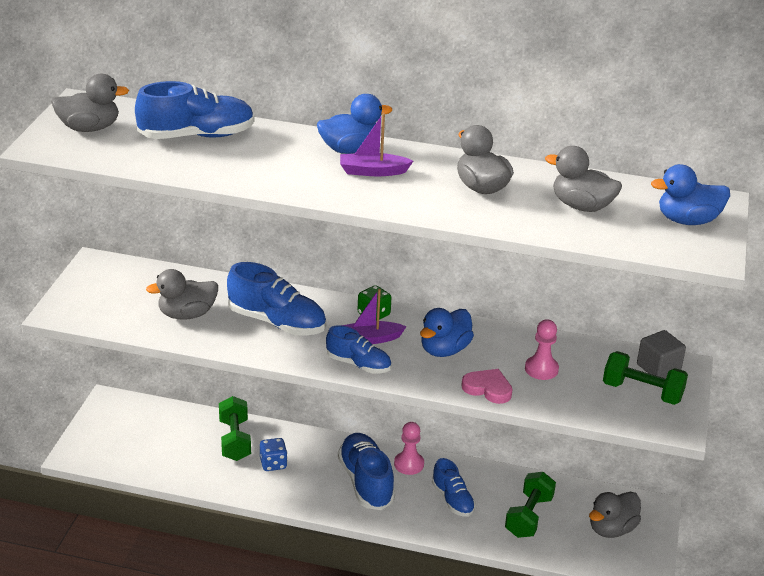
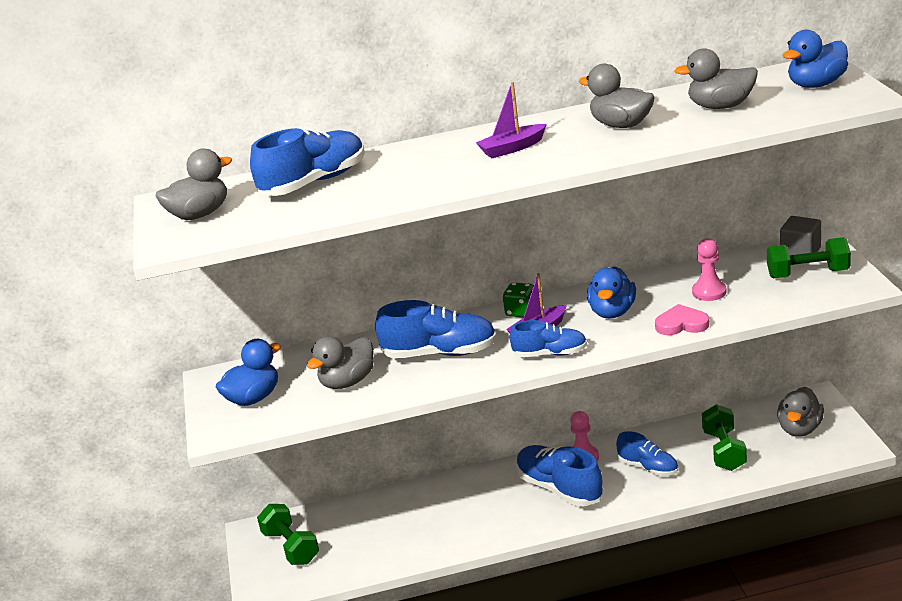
camera: 20 degrees left, 5 degrees down
(234, 440) = (406, 509): green dumbbell -> green dumbbell (291, 547)
(273, 464) = (461, 512): blue dice -> none
(350, 149) = (470, 141): blue duck -> blue duck (253, 398)

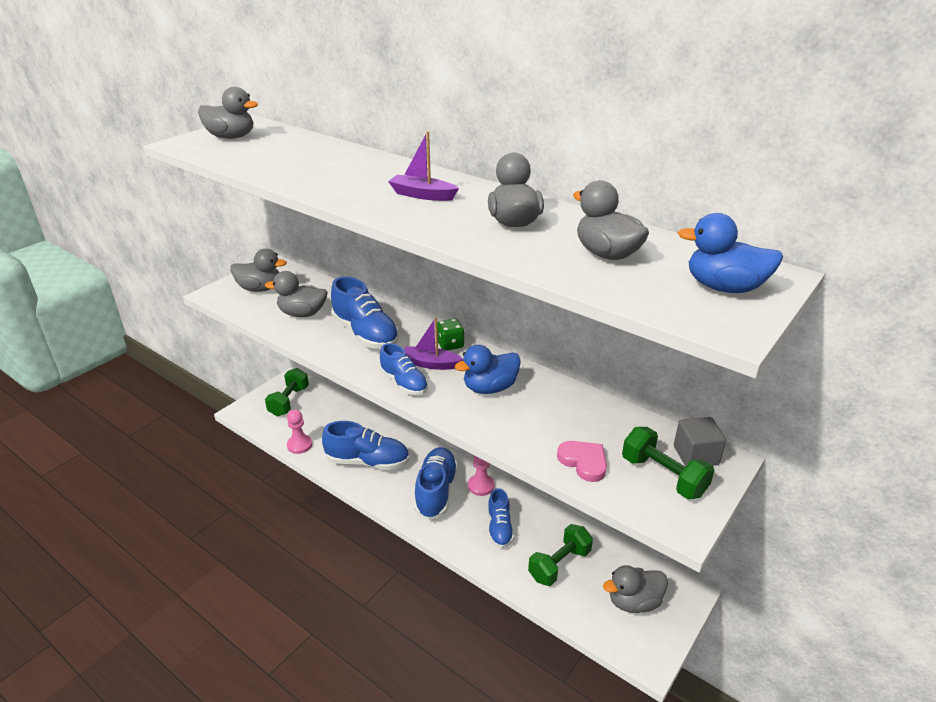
camera: 45 degrees right, 5 degrees up
(253, 398) = (260, 289): blue duck -> grey duck
(314, 182) = (304, 152): blue shoe -> blue shoe (368, 461)
(681, 324) = (505, 433): pink heart -> pink heart (583, 462)
(709, 292) = (570, 427): pink pawn -> pink pawn (299, 445)

